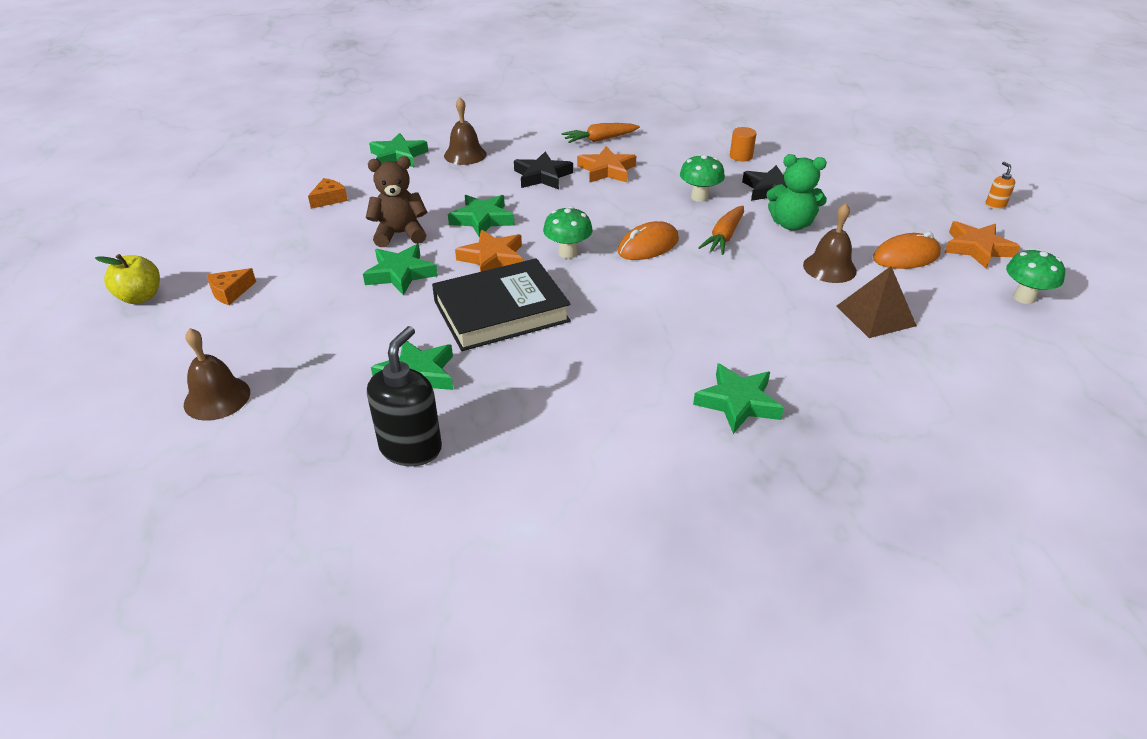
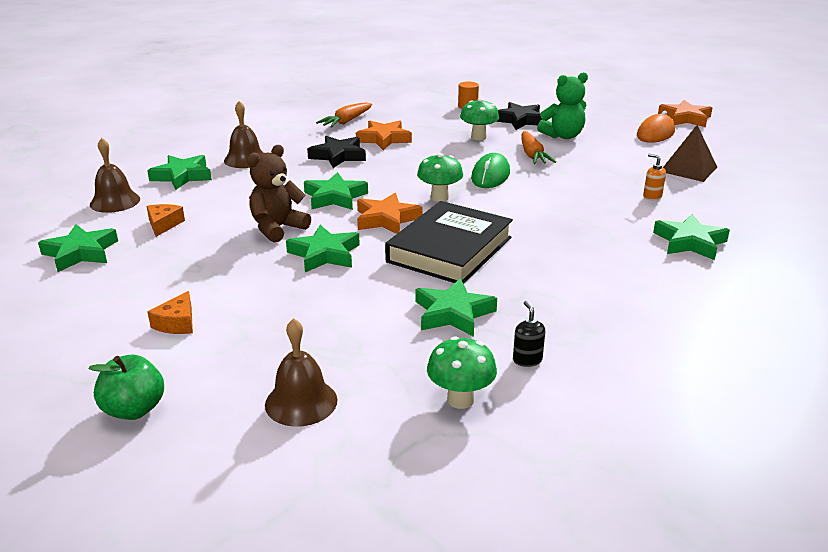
camera: 35 degrees left, 10 degrees down
(124, 350) = (134, 409): none -> green apple
(140, 297) = (77, 363): yellow apple -> none
(250, 204) = (80, 253): none -> green star
(411, 448) = (527, 360): black soap dispenser -> black soap dispenser, size x0.47
(648, 246) = (490, 175): orange mouse -> green mouse
(829, 268) = (623, 152): brown bell -> brown bell (115, 201)
(995, 205) = (659, 94): orange soap dispenser -> orange soap dispenser (652, 197)
(1024, 298) = (745, 135): green mushroom -> green mushroom (460, 399)

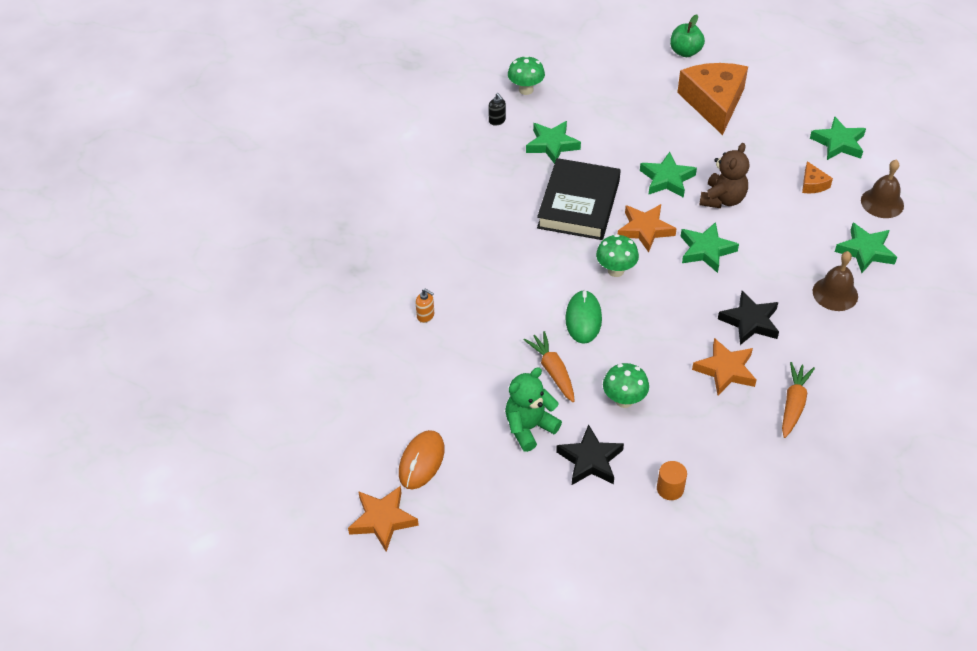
camera: 165 degrees right, 20 degrees up
(177, 323) = (714, 103): orange cheese -> orange cheese, size x2.40
(301, 402) = (606, 72): brown bell -> none
(688, 169) = (388, 379): brown pyramid -> none
(689, 242) = (396, 253): green star -> none

